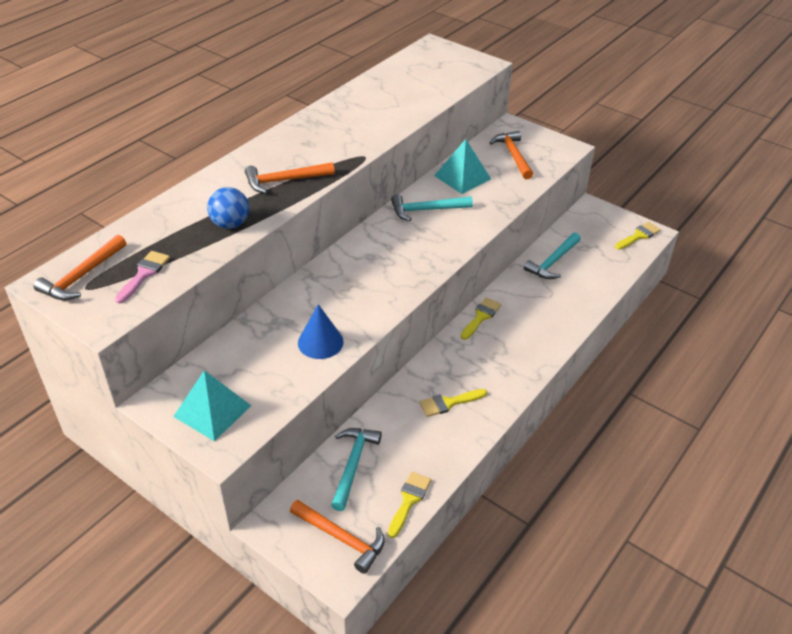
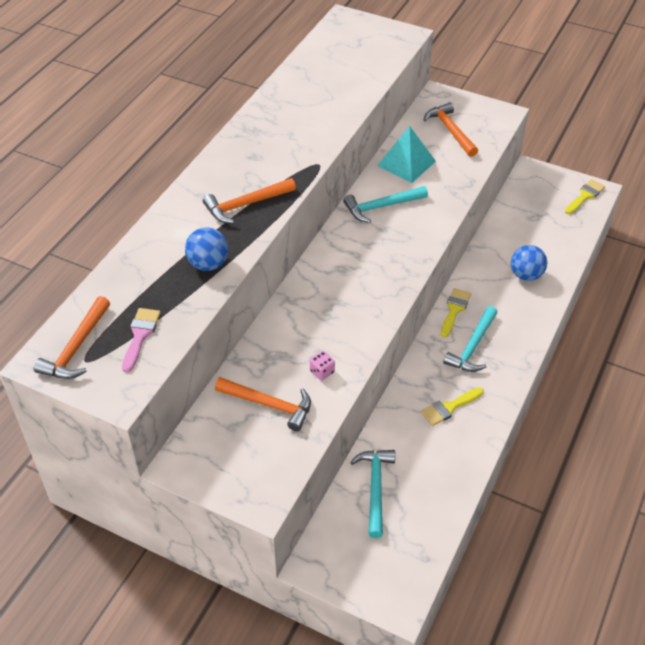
camera: 10 degrees left, 5 degrees up
(212, 411) = (239, 464): turquoise pyramid -> none
(320, 342) = (322, 371): blue cone -> pink dice
(342, 538) = (388, 565): orange hammer -> orange hammer (270, 405)
(409, 500) = (440, 515): yellow brush -> none
(552, 262) = (508, 238): turquoise hammer -> turquoise hammer (472, 347)
(560, 296) = (526, 275): none -> blue ball

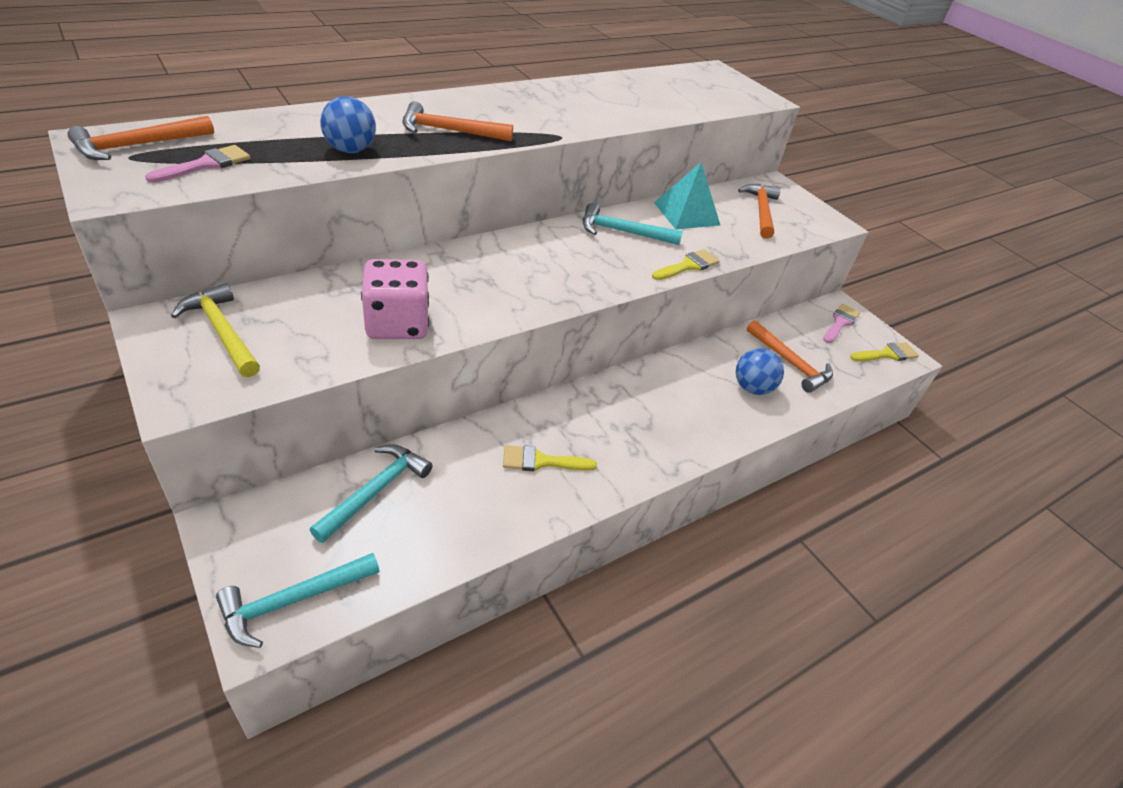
camera: 25 degrees right, 5 degrees down
(227, 444) = (222, 331): none -> yellow hammer
(270, 405) = (308, 323): orange hammer -> orange hammer (790, 363)
(322, 371) = (397, 324): pink dice -> pink dice, size x2.36
(454, 310) = (640, 378): yellow brush -> yellow brush (688, 266)
(472, 347) = (626, 420): turquoise hammer -> turquoise hammer (291, 601)
(540, 186) = (840, 323): none -> pink brush

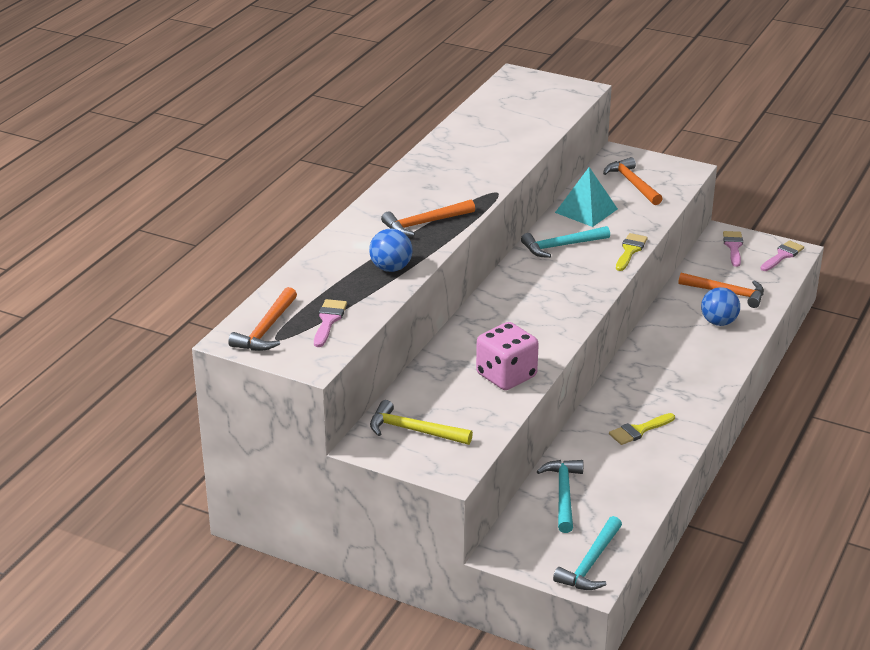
camera: 25 degrees left, 10 degrees down
(887, 354) = (782, 255): yellow brush -> pink brush

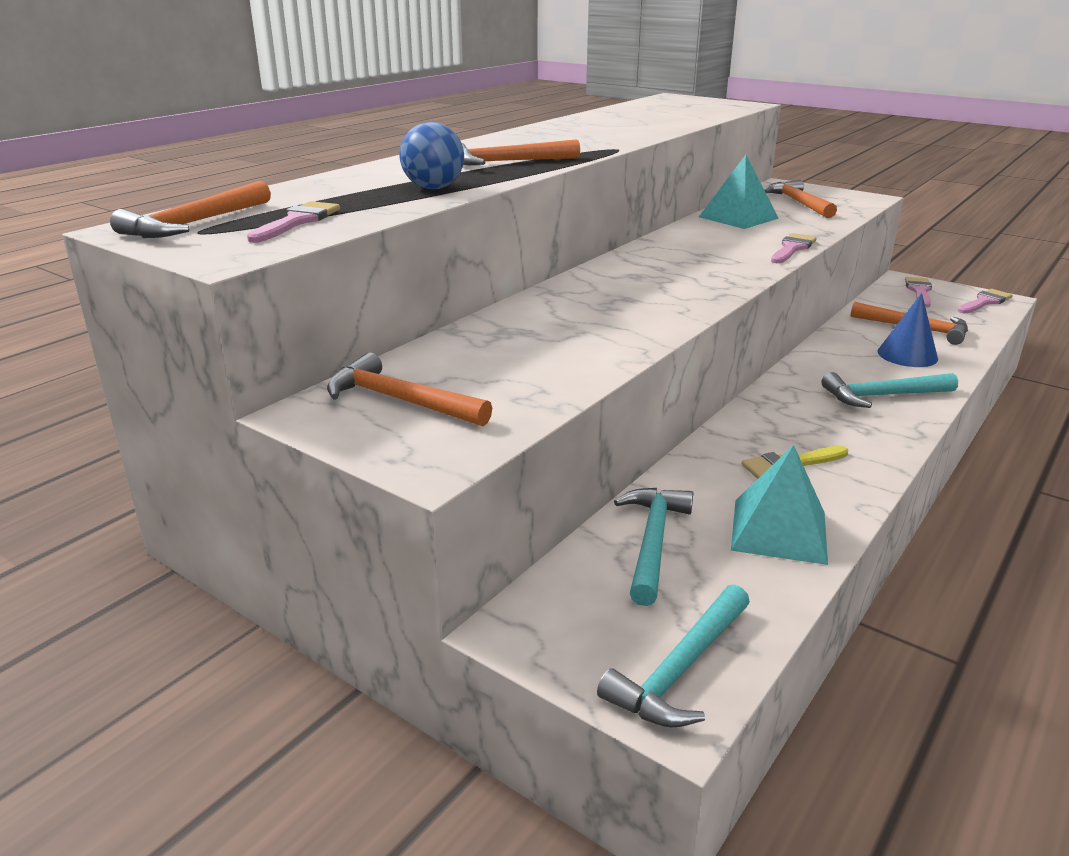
camera: 10 degrees right, 5 degrees down
(413, 430) = (399, 400): yellow hammer -> orange hammer
(506, 376) = (582, 349): pink dice -> none
(561, 246) = (700, 240): turquoise hammer -> turquoise hammer (882, 396)
(630, 250) = (792, 248): yellow brush -> pink brush
(635, 478) = (779, 530): none -> turquoise pyramid
(718, 322) = (907, 355): blue ball -> blue cone

